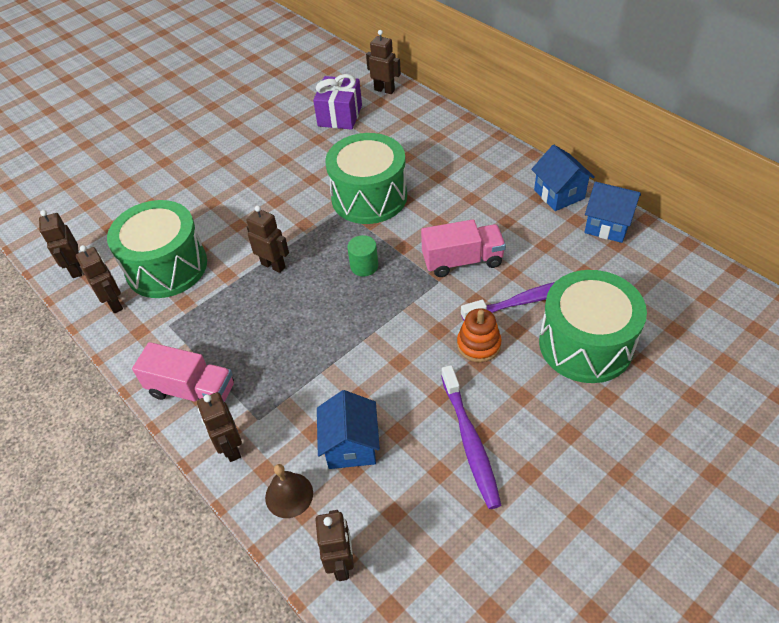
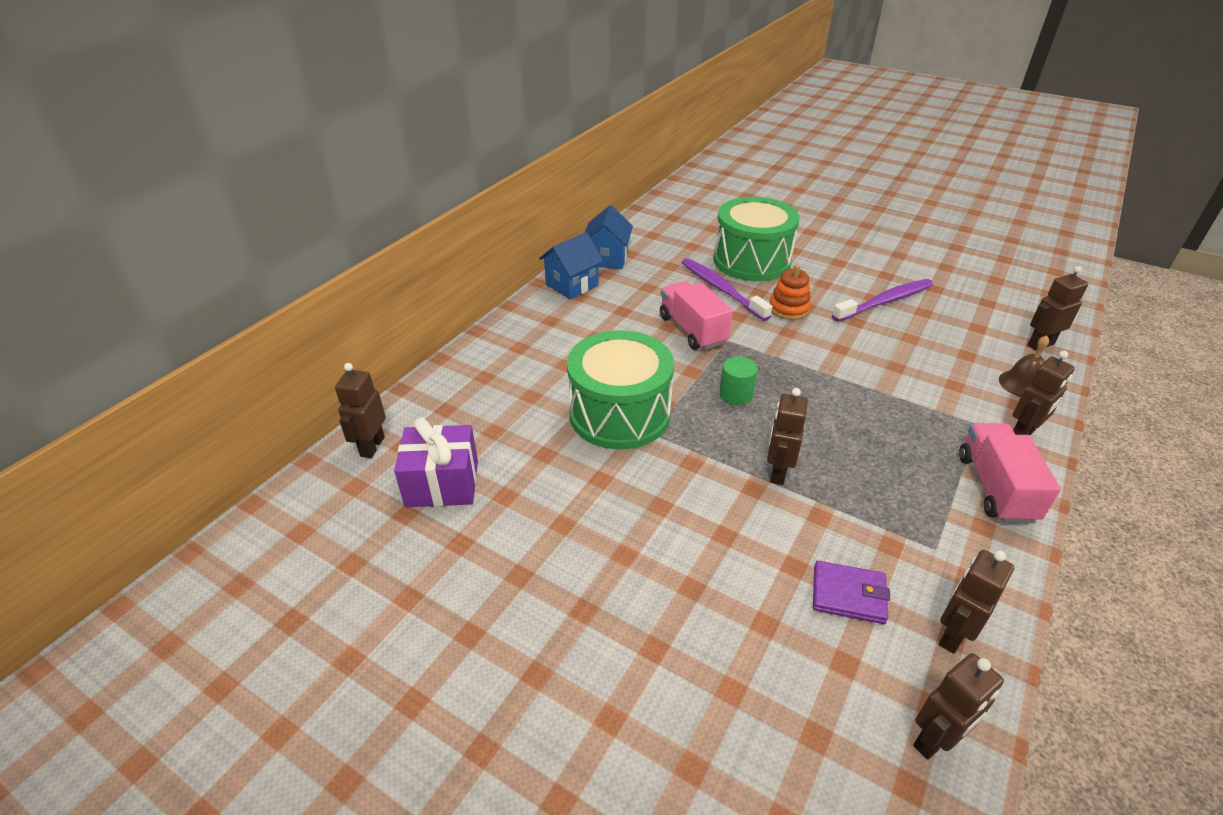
camera: 110 degrees left, 10 degrees down
(166, 267) = (848, 595): green drum -> purple wallet
(351, 445) = (946, 359): blue house -> none

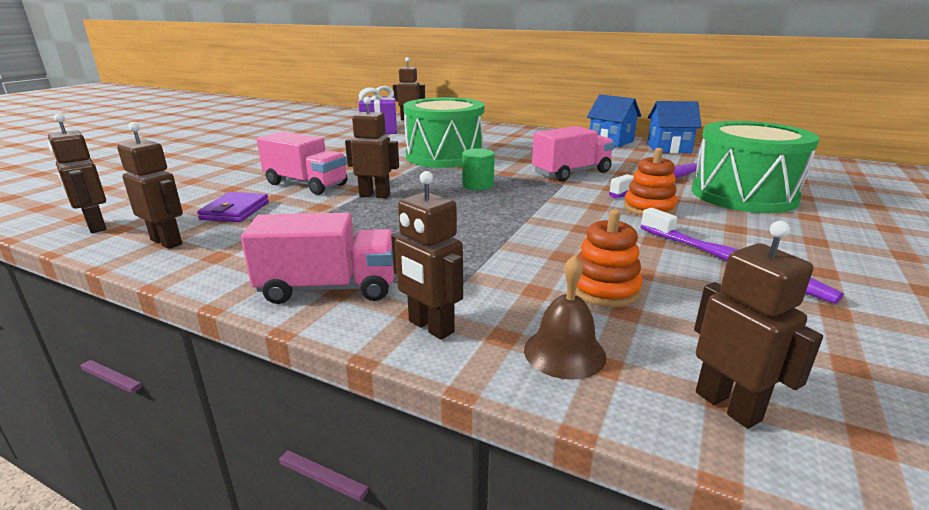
camera: 85 degrees right, 15 degrees down
(742, 540) = (306, 184): none -> pink truck
(942, 357) = (604, 289): none -> orange stacking toy

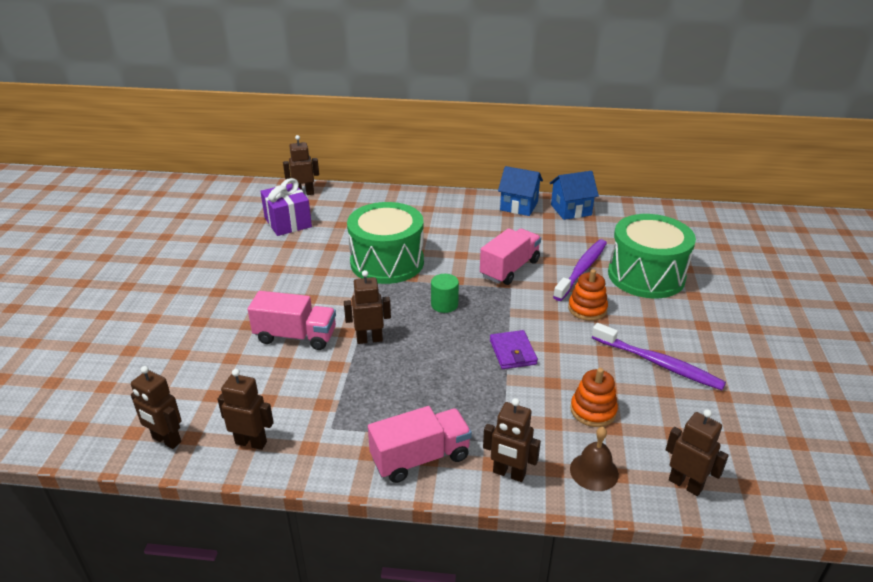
camera: 20 degrees left, 10 degrees up
(235, 211) = (268, 389): purple wallet -> purple wallet (512, 352)

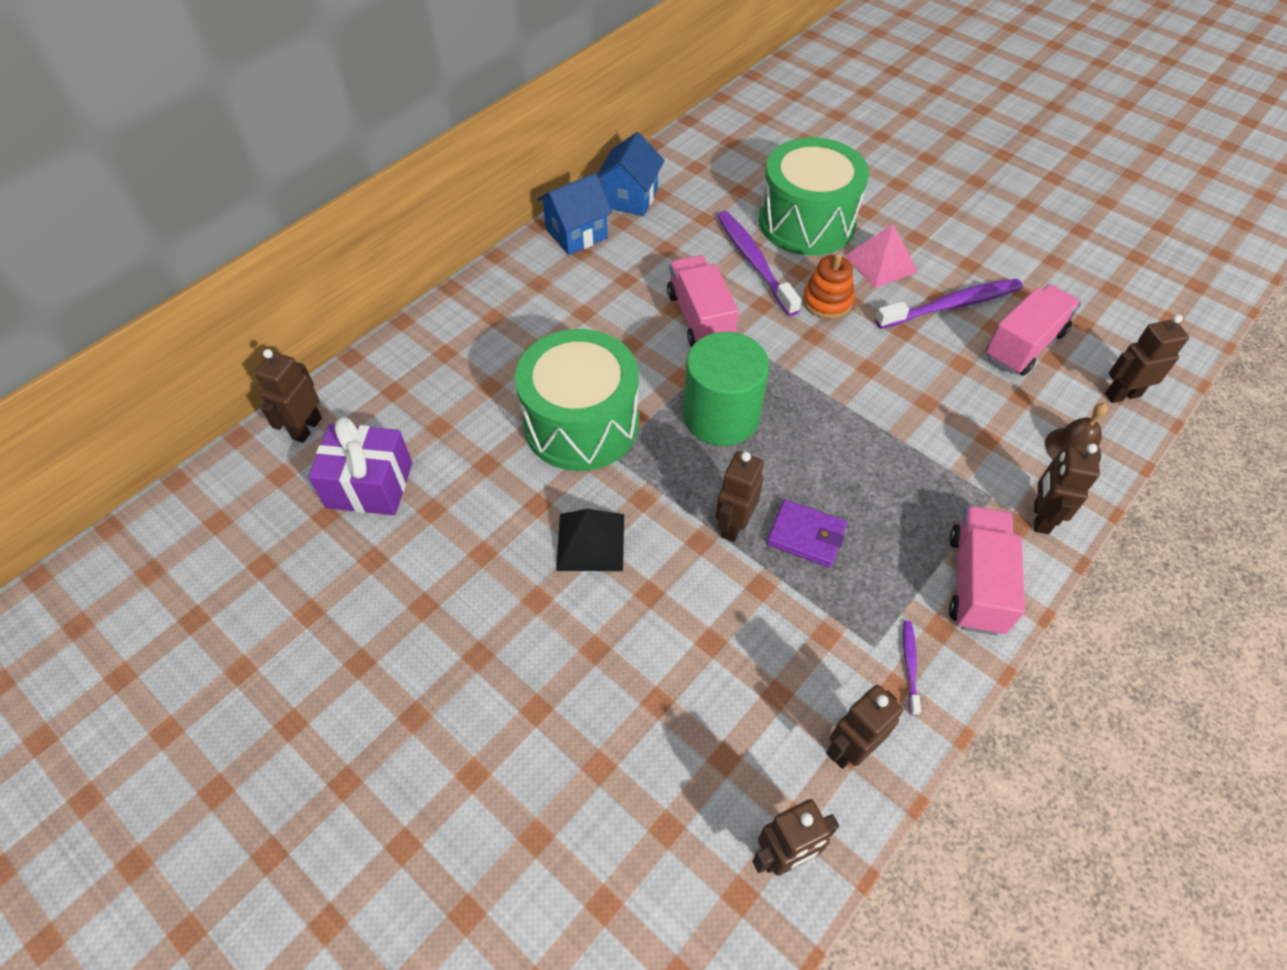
camera: 55 degrees left, 20 degrees up
(295, 336) = (666, 603): pink truck -> pink truck (1024, 345)
(313, 296) = (590, 542): none -> black pyramid
(329, 448) = (910, 665): none -> purple toothbrush
(444, 304) = (721, 416): green cylinder -> green cylinder, size x1.96
(509, 473) = (1040, 518): brown robot -> brown robot turned 135 degrees clockwise
(512, 352) = (855, 405): purple wallet -> purple wallet (806, 536)
(593, 410) = (989, 397): orange stacking toy -> none
(653, 318) = (881, 263): none -> pink pyramid

